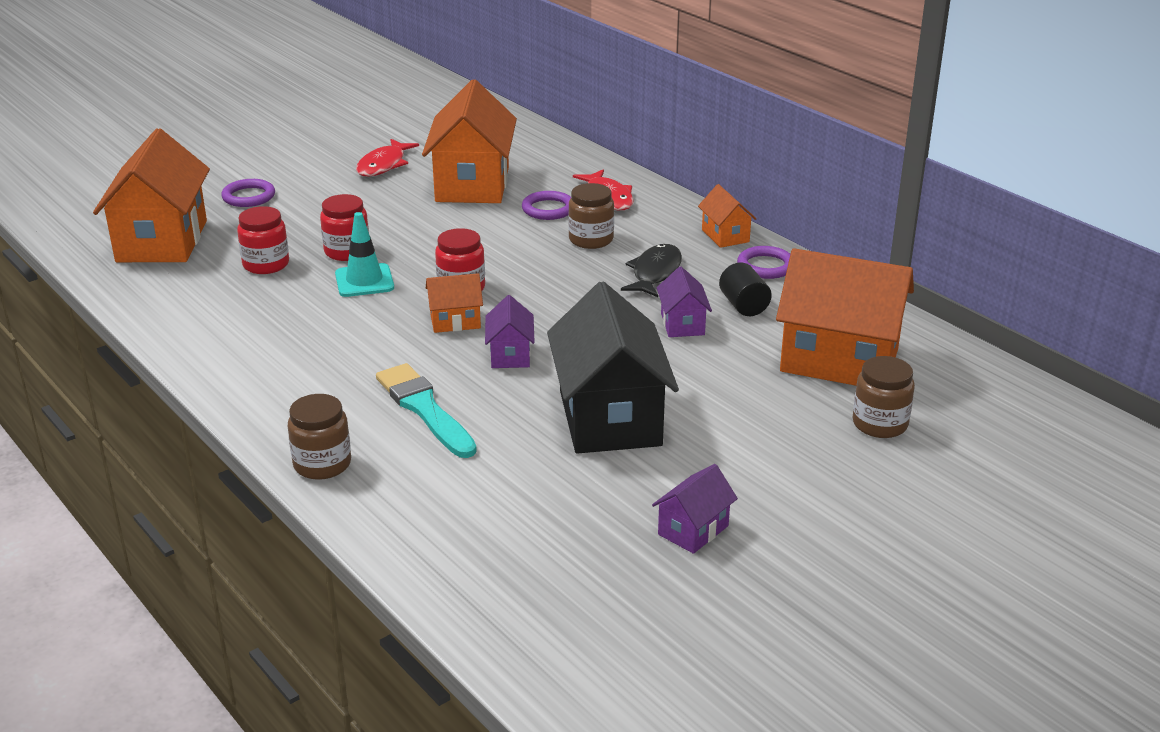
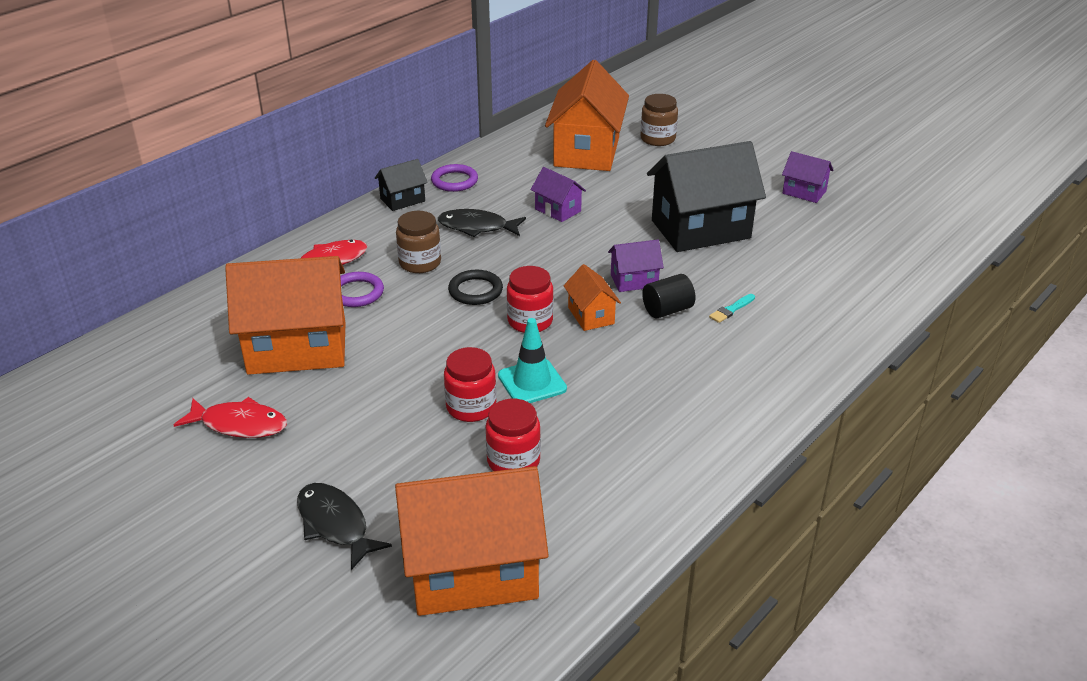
camera: 100 degrees left, 5 degrees up
(248, 197) = (335, 524): purple ring -> black fish
(322, 464) = (830, 345): brown jar -> none
(424, 409) = (731, 309): turquoise brush -> turquoise brush, size x0.44
(528, 264) = (475, 291): none -> black ring
(682, 324) = (558, 210): purple house -> purple house turned 60 degrees clockwise
(725, 236) = (402, 200): orange house -> black house
(743, 306) = (521, 187): black cylinder -> black cylinder (667, 310)

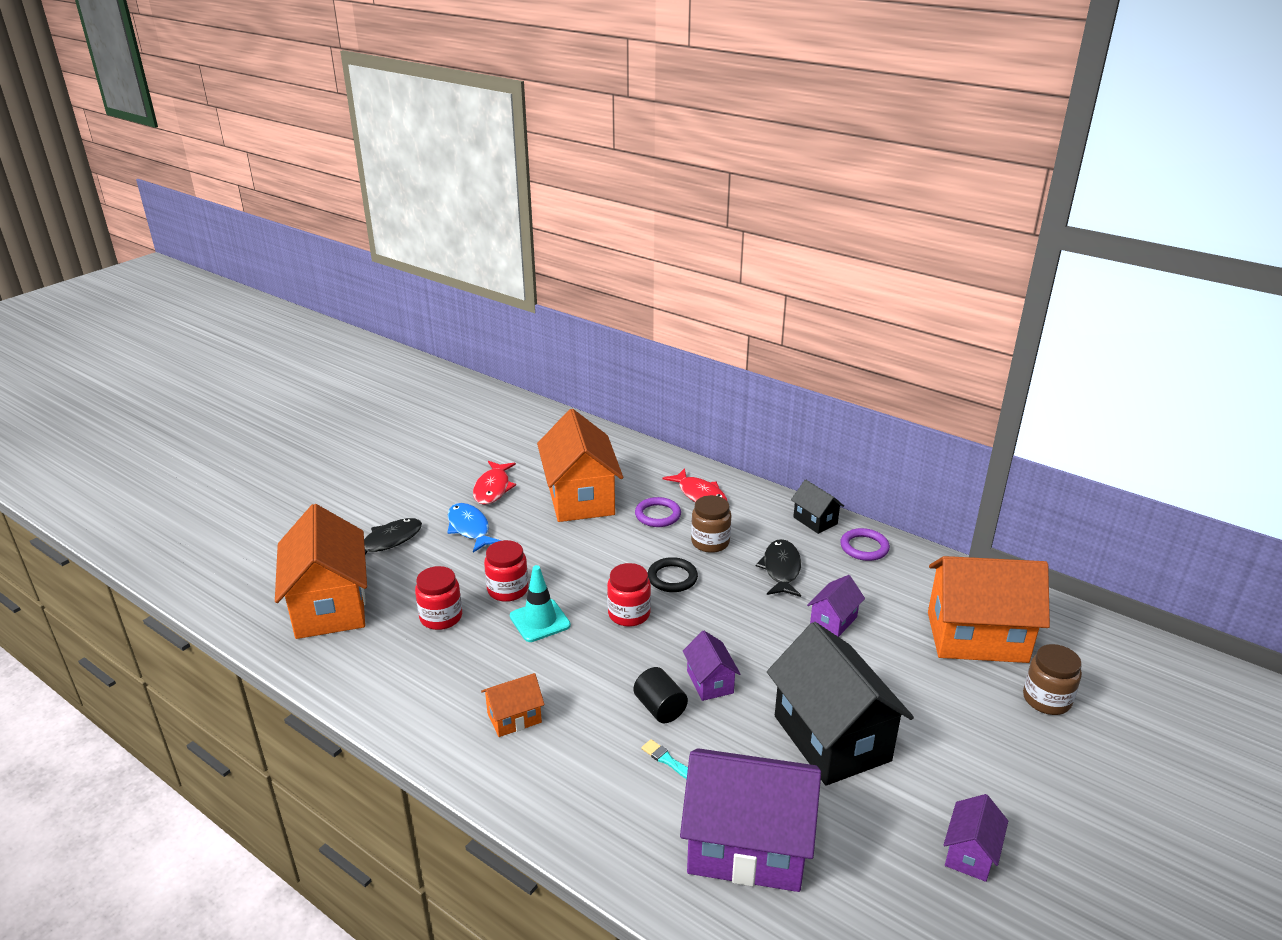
camera: 85 degrees right, 5 degrees down
(330, 443) = (470, 528): none -> blue fish
(591, 315) = (643, 653): orange house -> orange house (514, 718)
(815, 279) = (747, 846): none -> purple house

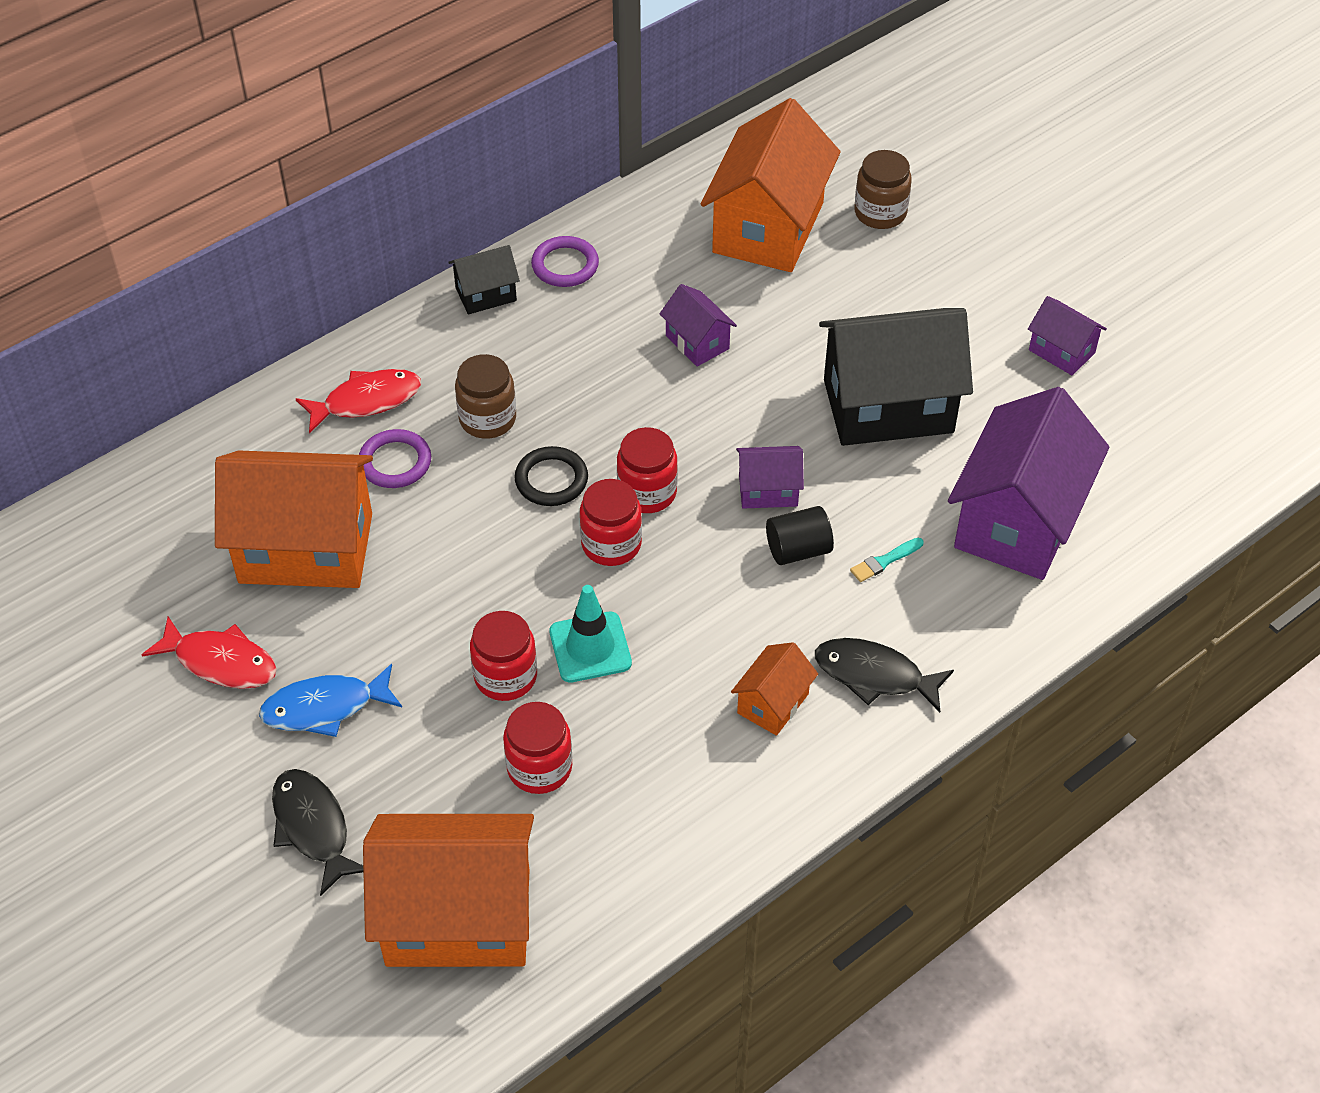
camera: 75 degrees left, 20 degrees up
(514, 718) = (772, 703): orange house -> orange house turned 45 degrees clockwise
(681, 622) = (647, 492): none -> red jar
(781, 569) = (577, 361): black fish -> black fish (874, 675)

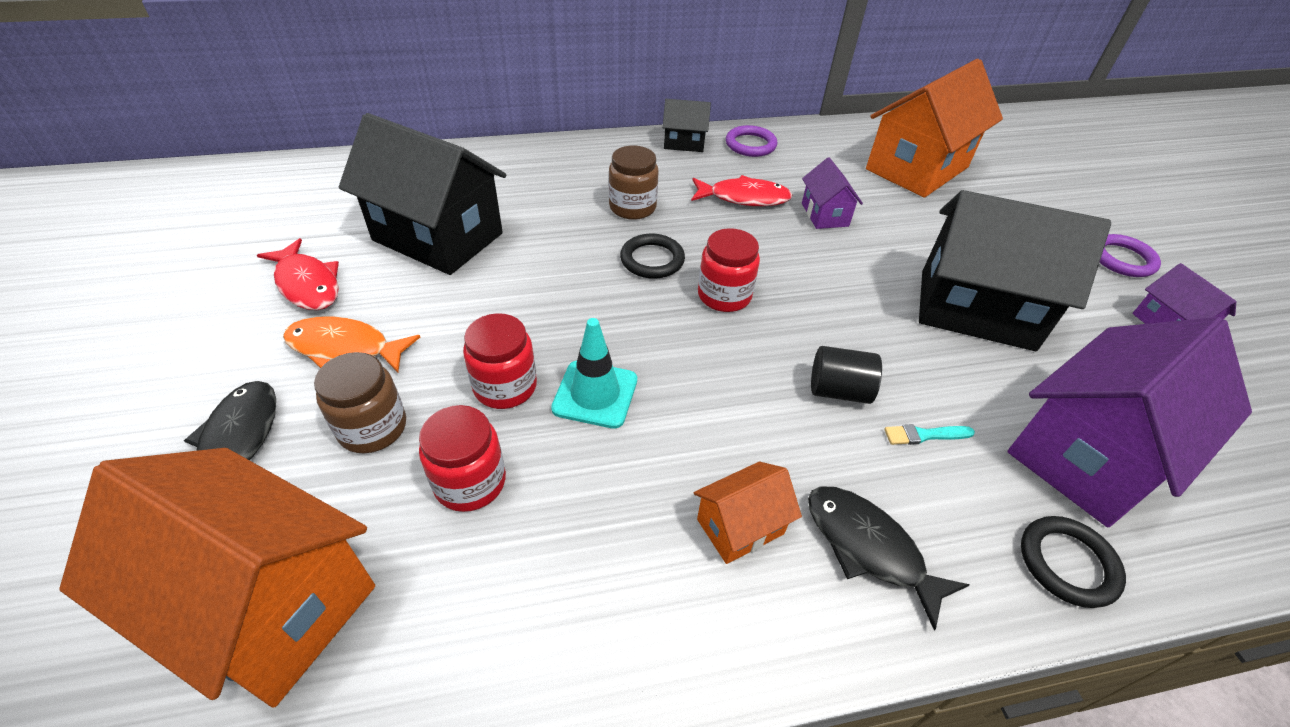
camera: 25 degrees right, 5 degrees down
(306, 548) = (438, 237): orange house -> black house
(325, 707) = (344, 348): blue fish -> orange fish
(366, 401) = (557, 170): red fish -> red fish (744, 198)
(395, 462) = (546, 209): purple ring -> purple ring (1122, 259)
(611, 544) = (669, 321): red jar -> none
(768, 491) = (833, 333): purple house -> none
(880, 213) = (1014, 185): brown jar -> brown jar (372, 428)
(1020, 622) = (1067, 563): none -> black ring

